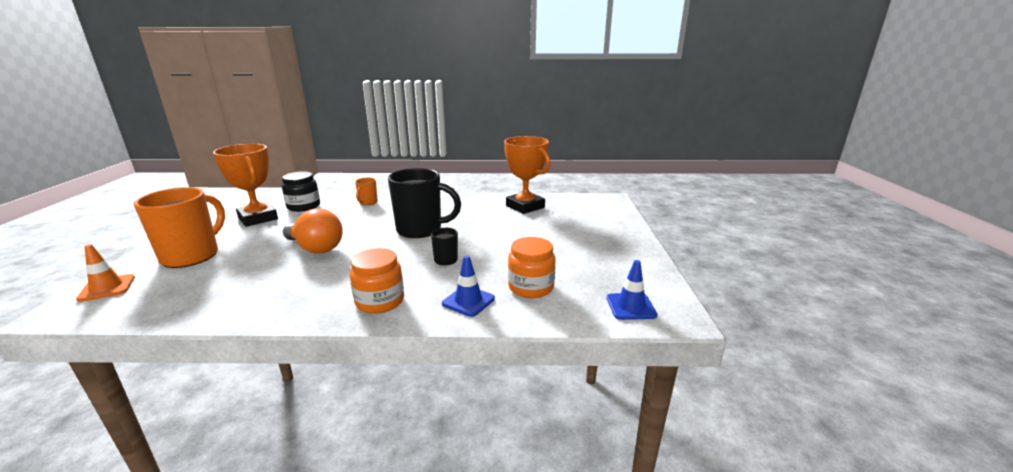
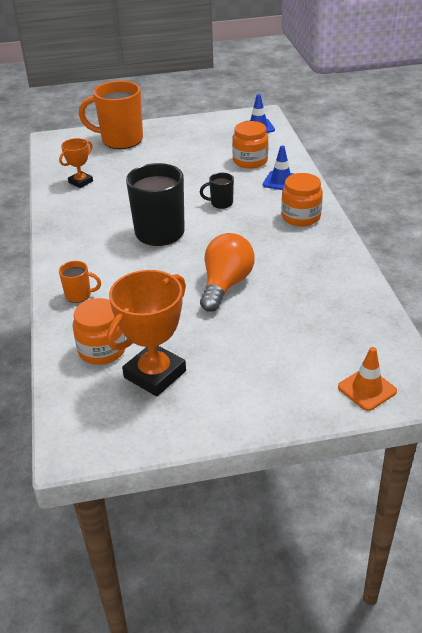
camera: 100 degrees left, 15 degrees up
(192, 256) = (277, 370): orange mug -> orange mug (120, 140)
(303, 206) = (102, 350): black jar -> orange jar
(525, 206) = (80, 182): orange trophy -> orange trophy, size x0.55

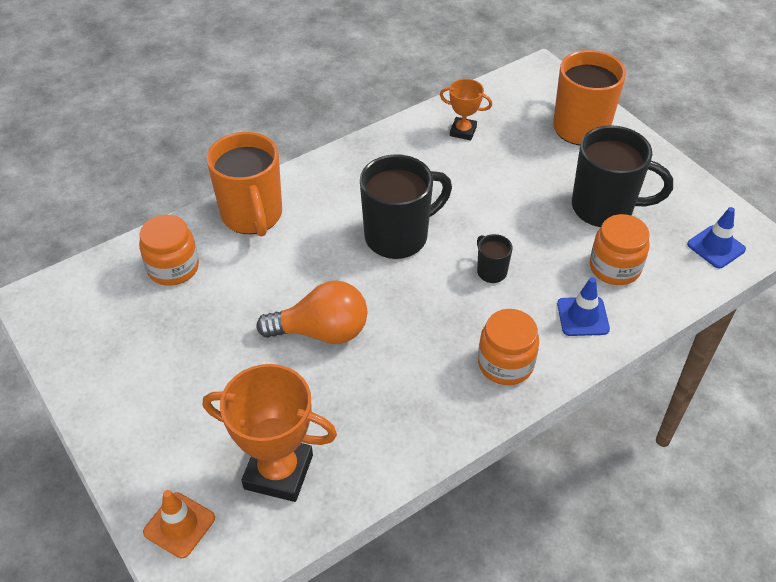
camera: 65 degrees right, 10 degrees up
(79, 295) = (252, 216): orange mug -> orange mug, size x2.15
(155, 374) = (149, 323): orange trophy -> orange trophy (278, 472)
(199, 151) = (604, 208): none -> black mug

